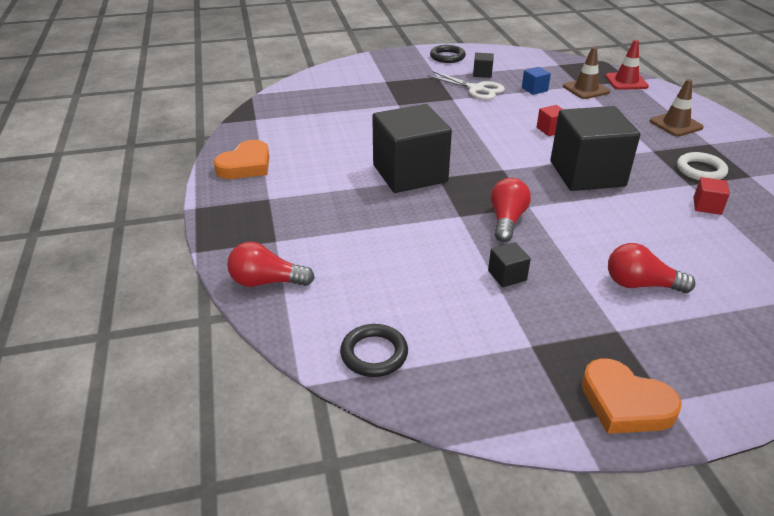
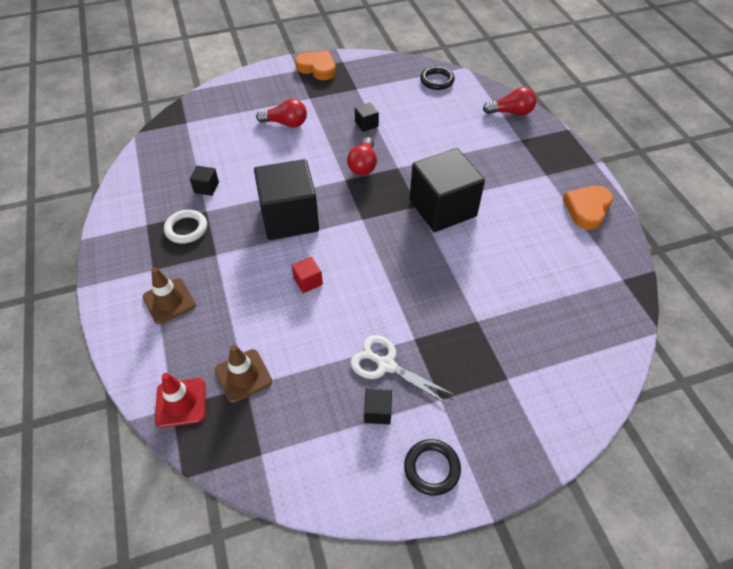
camera: 175 degrees right, 15 degrees up
(534, 89) = (311, 370): blue cube -> none
(707, 206) = (206, 187): red cube -> black cube

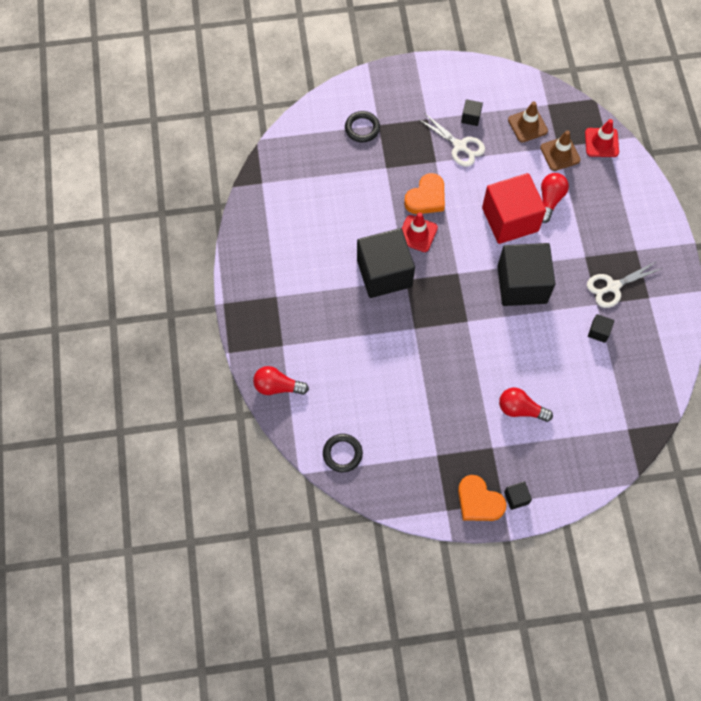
camera: 170 degrees left, 15 degrees up
(169, 301) = (619, 219): brown traffic cone -> brown traffic cone (527, 125)
(186, 229) = (613, 287): white ring -> white scissors
(308, 281) = (510, 219): red cube -> red cube, size x2.50
(363, 165) = (447, 336): red light bulb -> red light bulb (550, 200)
(366, 124) = (435, 393): black cube -> black cube (516, 498)
(417, 251) = (417, 233): none -> red traffic cone
(432, 468) = (443, 81): black ring -> black ring (362, 128)
(587, 209) = (257, 252): orange heart -> orange heart (426, 197)

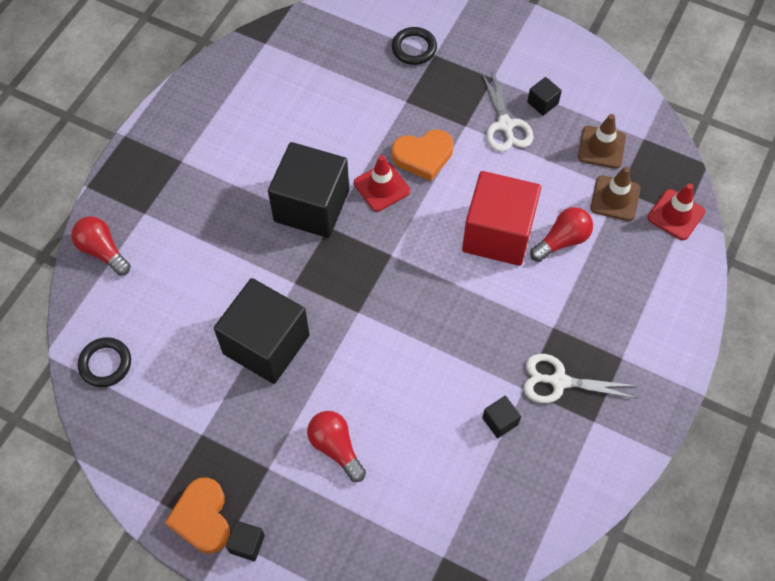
camera: 35 degrees right, 5 degrees down
(522, 284) = (453, 311): black cube -> black cube (266, 344)

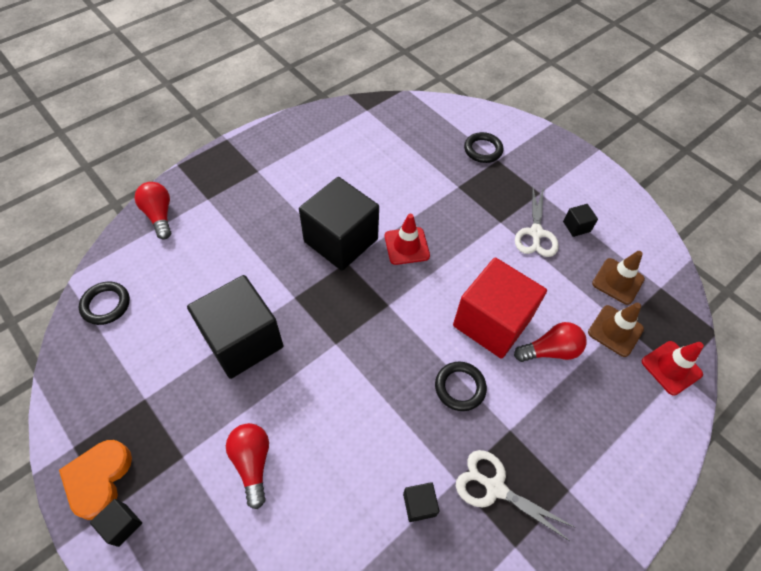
camera: 20 degrees right, 5 degrees down
(423, 156) = (453, 234): orange heart -> none
(493, 307) = (460, 387): none -> black ring

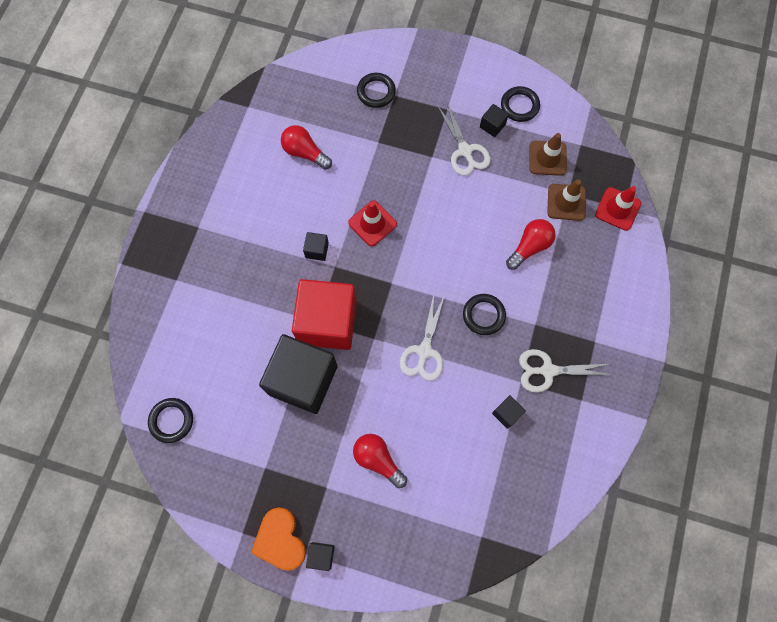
camera: 30 degrees left, 15 degrees up
(159, 215) = (148, 320): red light bulb -> red light bulb (305, 153)
(341, 240) = (317, 250): black cube -> black cube, size x0.40
(375, 385) = (424, 351): none -> white scissors
(492, 322) = (476, 250): red cube -> red cube (327, 322)
(614, 224) = (519, 106): none -> black ring

